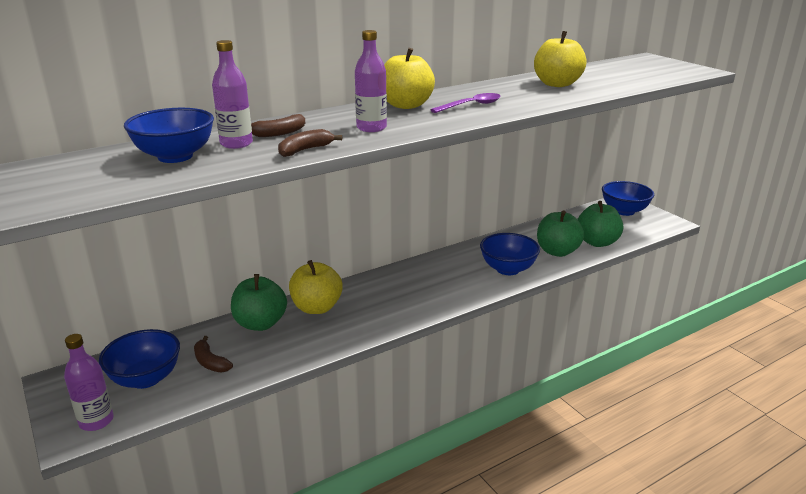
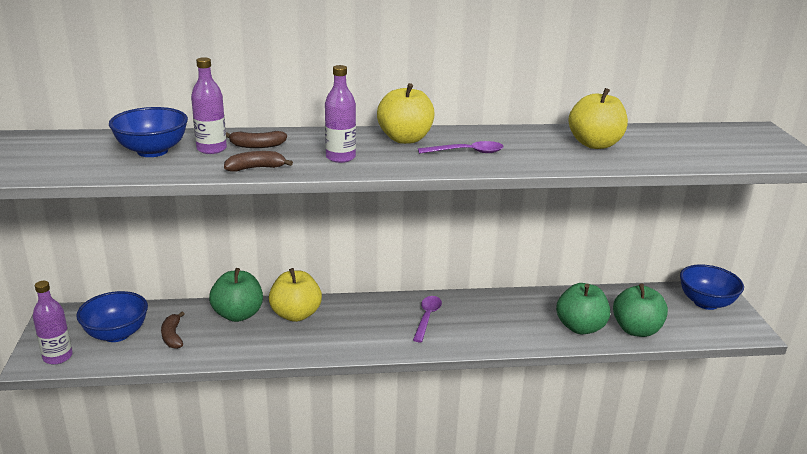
camera: 25 degrees right, 0 degrees up
(434, 277) = (427, 317): none -> purple spoon
(508, 269) = (508, 331): blue bowl -> none

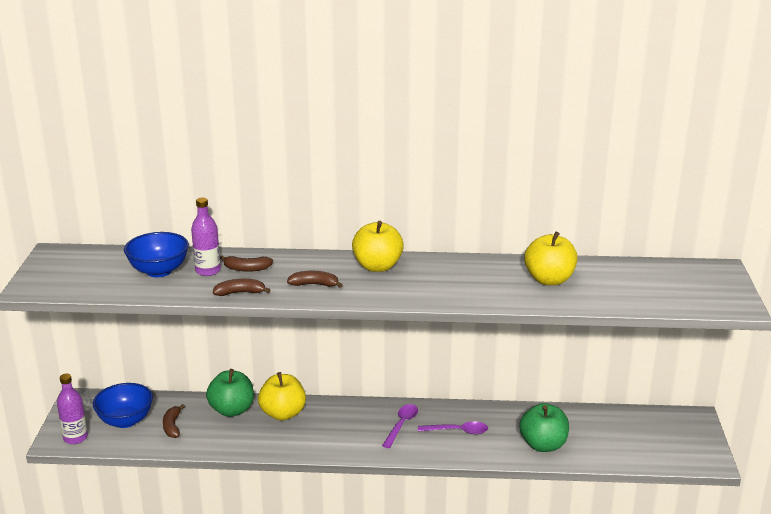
camera: 10 degrees right, 0 degrees up
(340, 157) = (314, 284): purple bottle -> brown banana
(467, 152) = (427, 284): purple spoon -> purple spoon (458, 431)
(636, 330) = (596, 451): green apple -> none
(706, 303) = (678, 429): blue bowl -> none

